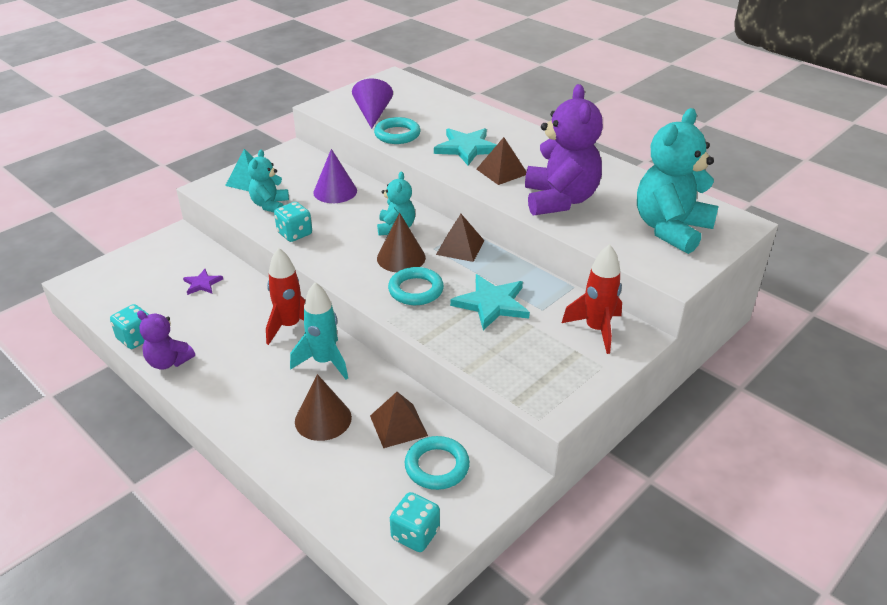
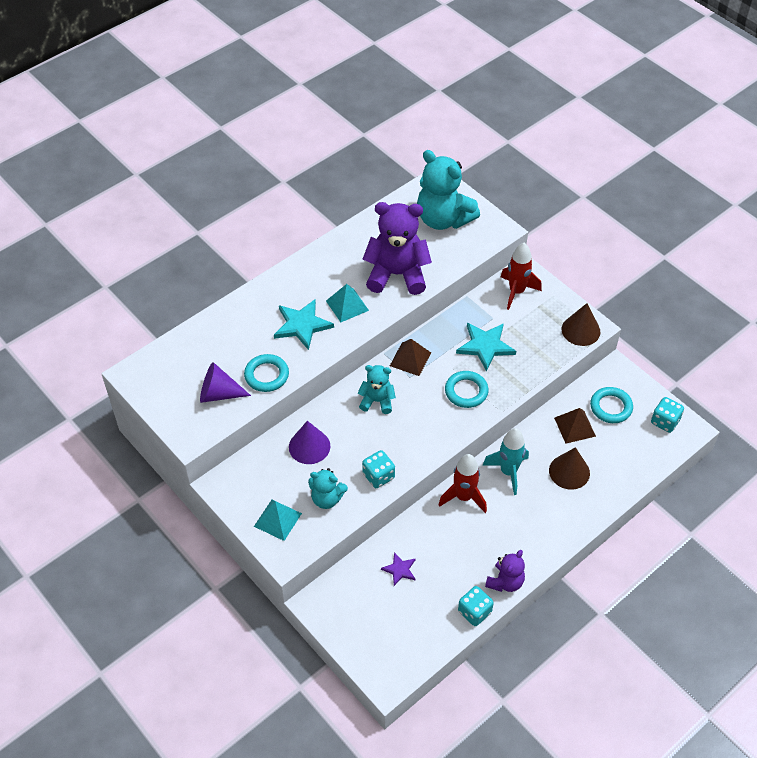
camera: 85 degrees left, 15 degrees up
(401, 258) = (422, 399): brown cone -> brown cone (580, 330)
(501, 171) = (347, 305): brown pyramid -> turquoise pyramid

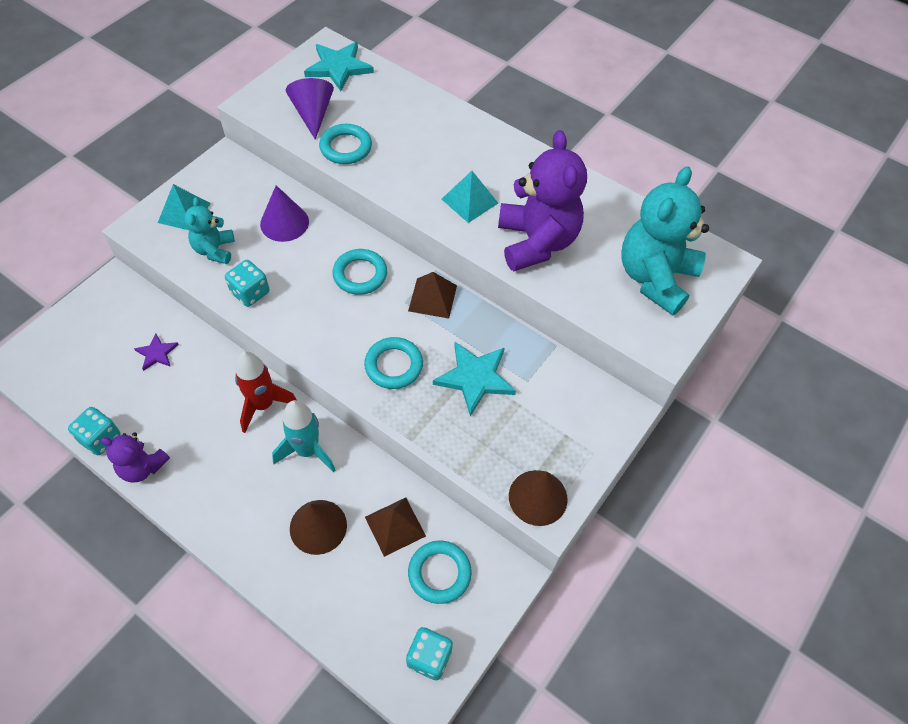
camera: 75 degrees right, 5 degrees up
(302, 325) = (427, 165): turquoise star -> turquoise star (338, 67)
(377, 401) = (360, 274): turquoise teddy bear -> turquoise ring
(516, 292) = (584, 404): red rocket -> none

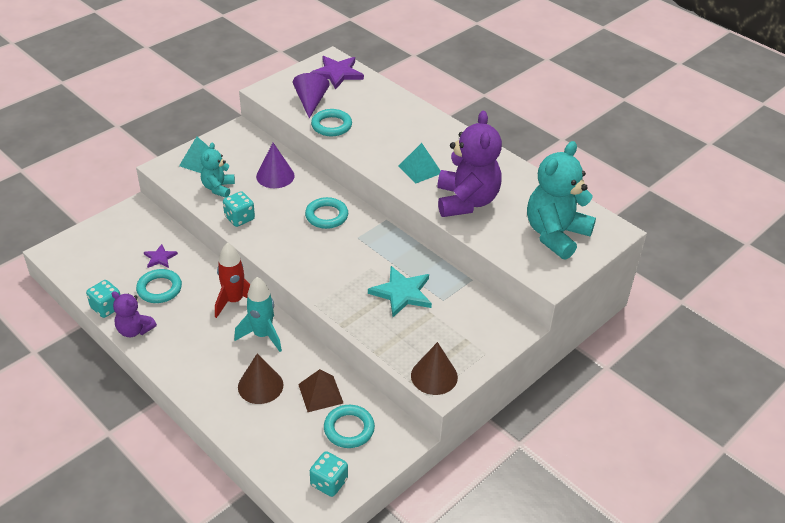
camera: 10 degrees right, 15 degrees down
(338, 67) = (337, 73): turquoise star -> purple star
(394, 365) = (340, 277): turquoise ring -> turquoise ring (159, 289)
(432, 298) = (380, 237): brown pyramid -> none

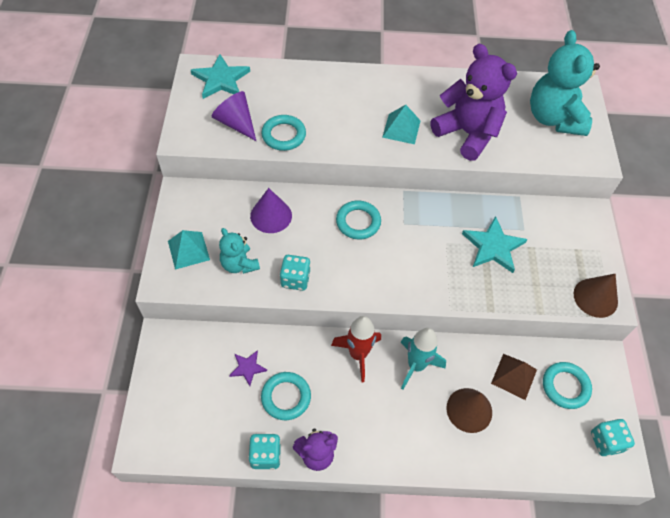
camera: 45 degrees left, 15 degrees up
(337, 73) = (221, 79): purple star -> turquoise star

